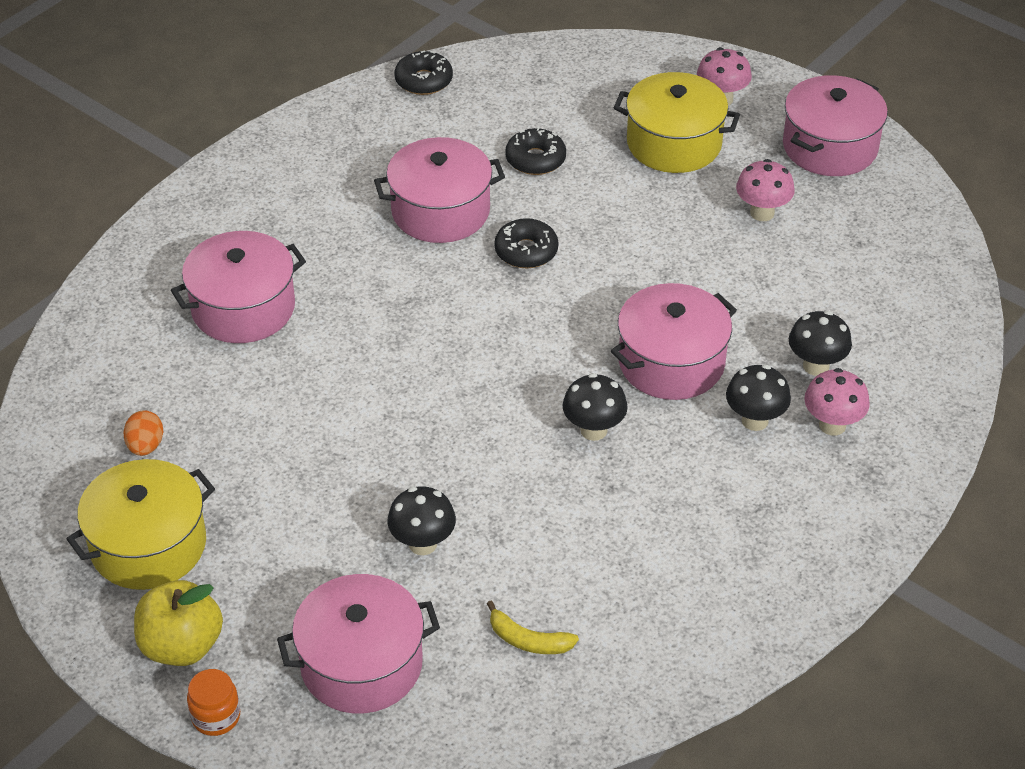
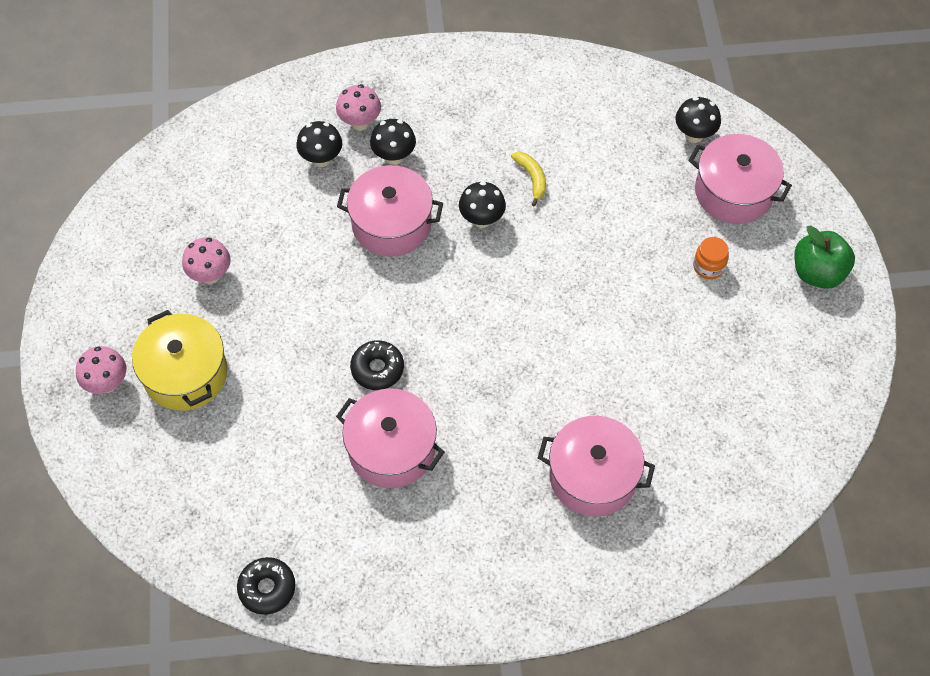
camera: 135 degrees left, 15 degrees up
(145, 446) = (740, 417): orange egg -> none
(148, 545) = (790, 347): yellow pot -> none
(182, 645) = (817, 272): yellow apple -> green apple
(216, 717) = (829, 222): orange jar -> orange jar (708, 266)
(422, 544) = (641, 229): black mushroom -> black mushroom (694, 135)
(528, 640) = (640, 140): yellow banana -> yellow banana (532, 178)
(535, 159) = (283, 439): black donut -> none
(830, 147) = (103, 286): pink pot -> none

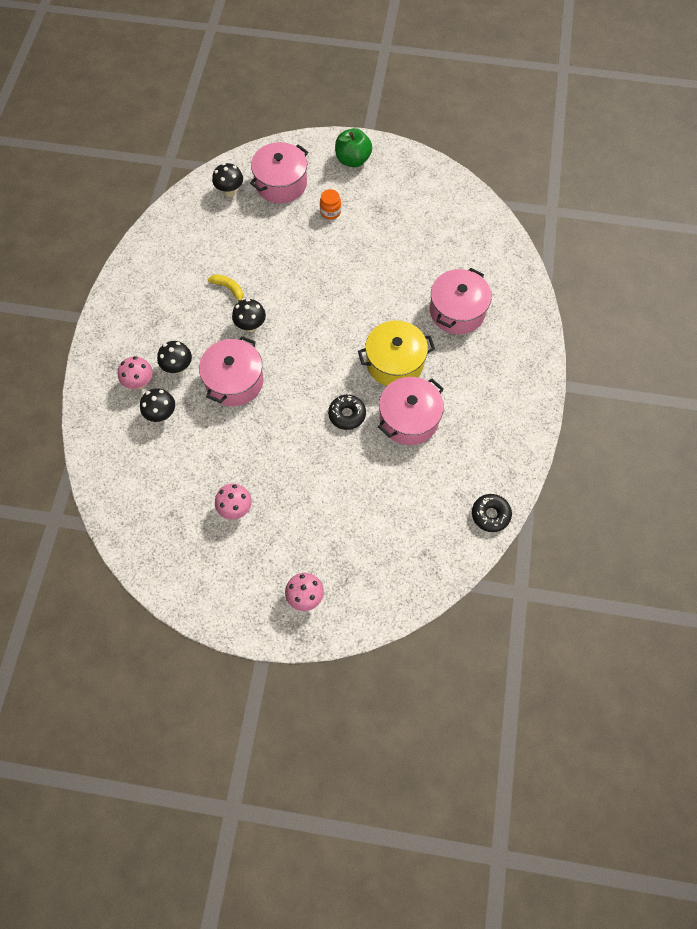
camera: 75 degrees left, 5 degrees up
(185, 373) = (313, 540): yellow pot -> yellow pot (395, 363)
(532, 178) = (229, 289): yellow banana -> yellow banana turned 45 degrees clockwise

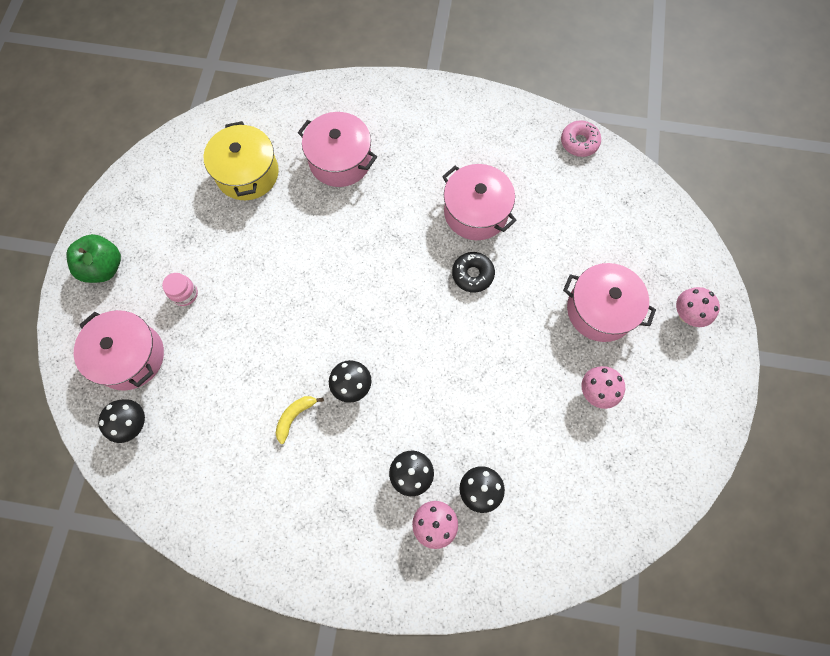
camera: 90 degrees left, 5 degrees up
(234, 381) = (431, 402): pink pot -> pink pot (600, 310)
(330, 212) = (185, 294): orange jar -> pink jar
(395, 363) = (406, 224): yellow pot -> yellow pot (247, 173)
(490, 515) = (579, 142): black donut -> pink donut

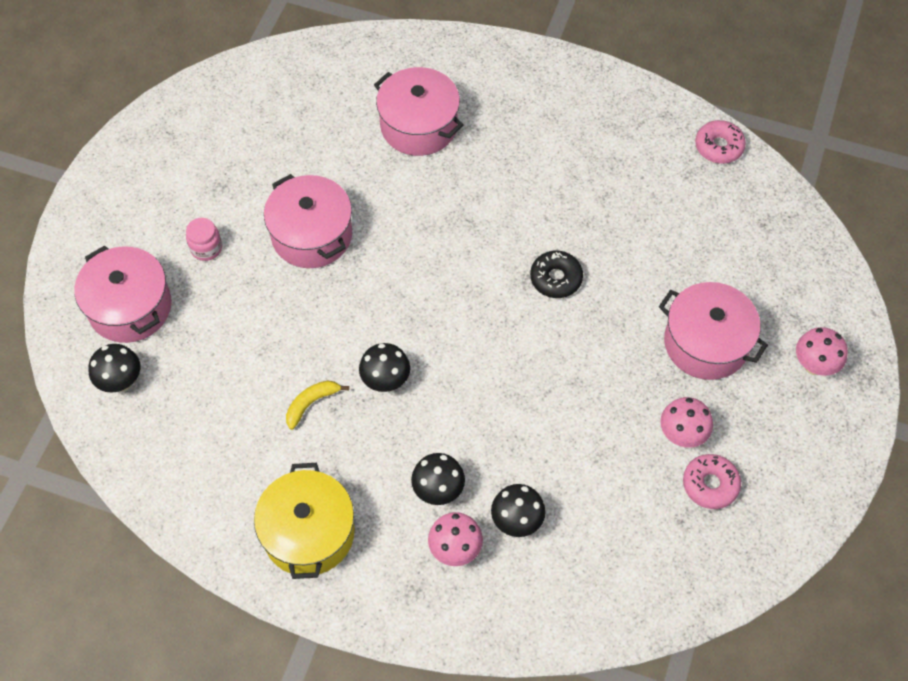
camera: 10 degrees right, 10 degrees down
(104, 267) = (117, 204): green apple -> none
(247, 173) = (304, 124): yellow pot -> yellow pot (308, 533)
(476, 212) = (573, 208): pink pot -> pink pot (312, 235)
(626, 431) = (710, 484): none -> pink donut

